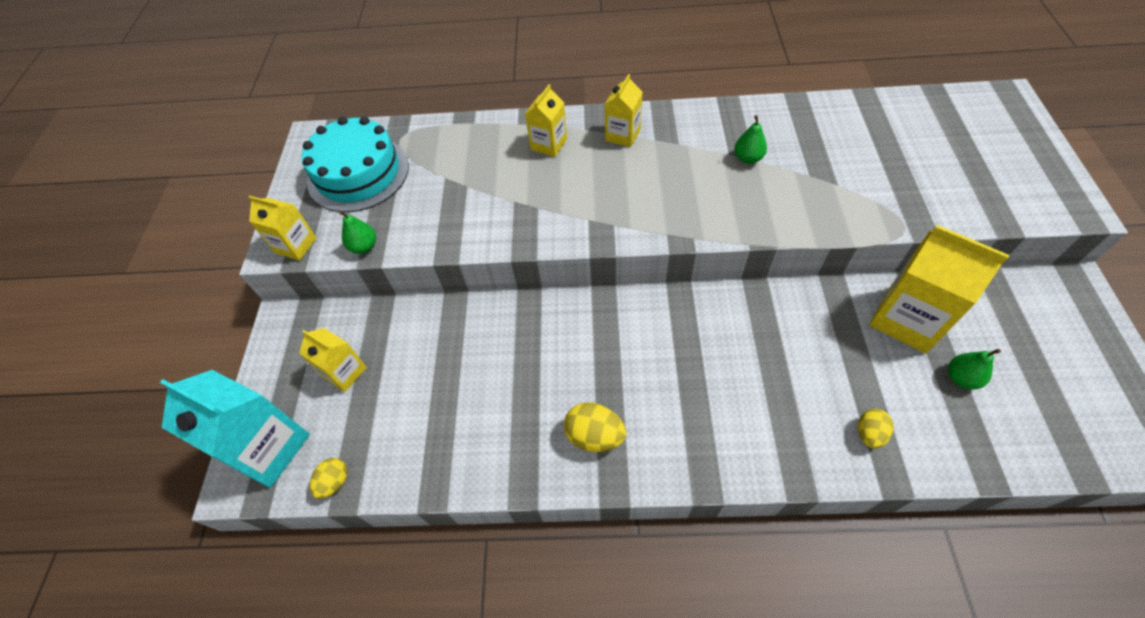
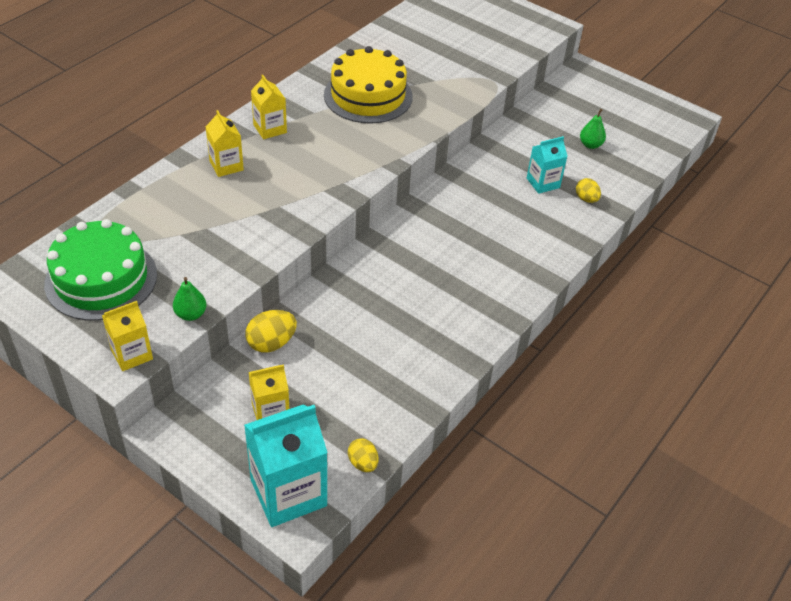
camera: 60 degrees left, 10 degrees down
(358, 173) = (101, 279): turquoise cake -> green cake
(594, 436) = (471, 307): yellow egg -> yellow egg (271, 343)
(748, 158) = (368, 96): green pear -> yellow cake
(841, 375) = (543, 183): none -> turquoise carton
(907, 319) = (537, 135): yellow carton -> none

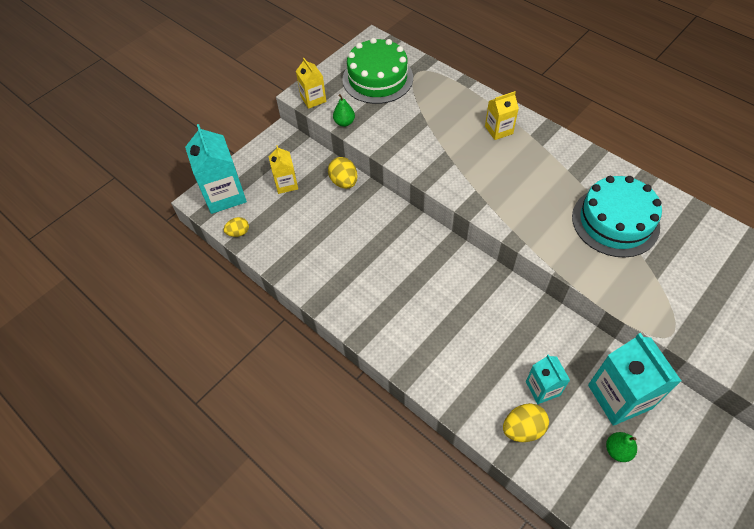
camera: 100 degrees right, 10 degrees up
(270, 129) = (550, 153): yellow carton -> none
(368, 96) = (615, 221): yellow cake -> turquoise cake
(540, 137) = (619, 396): none -> turquoise carton
(586, 199) = (523, 428): yellow egg -> yellow egg, size x1.53

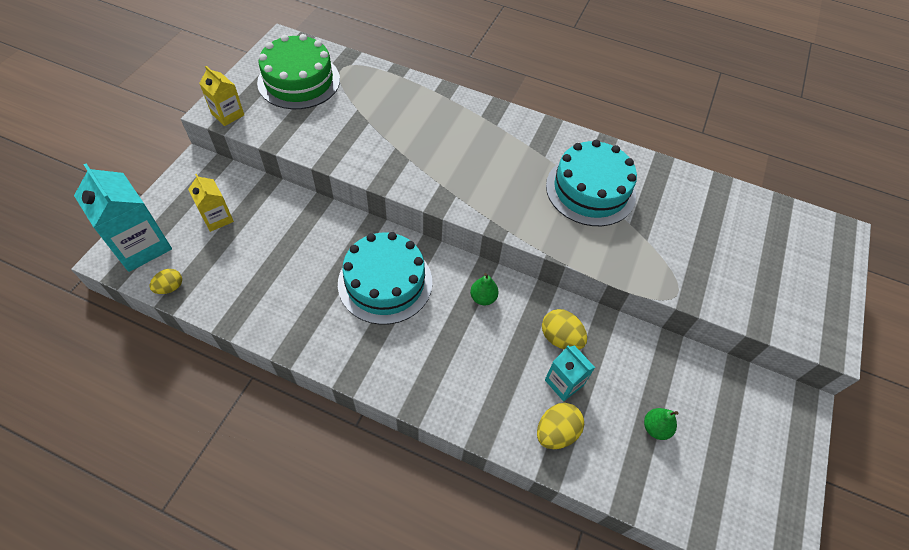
camera: 25 degrees left, 0 degrees up
(344, 122) = (272, 135): green pear -> green pear (483, 298)
(344, 182) = (287, 203): yellow egg -> yellow egg (560, 338)
(408, 265) = (385, 282): none -> turquoise cake
(498, 130) = (447, 116): yellow carton -> none
(619, 396) = (641, 370): turquoise carton -> none

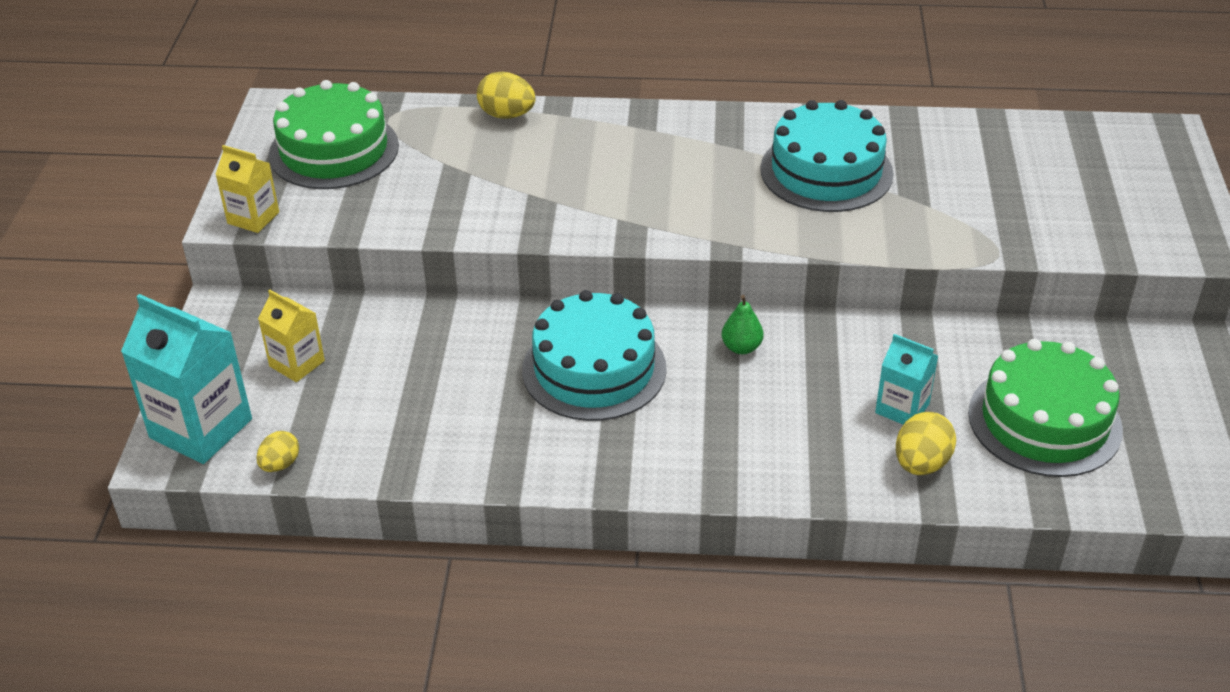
camera: 15 degrees left, 15 degrees down
(560, 338) = (871, 362): yellow egg -> yellow egg (507, 115)
(655, 428) = (1044, 421): green pear -> green cake

